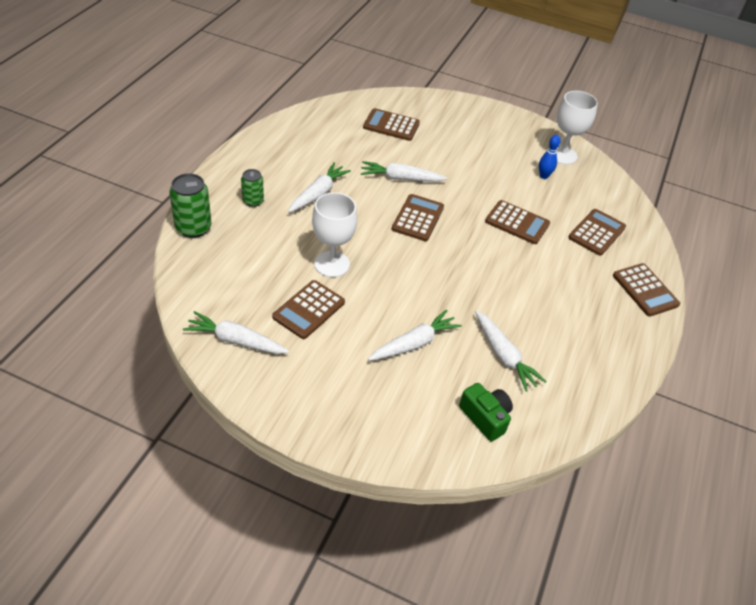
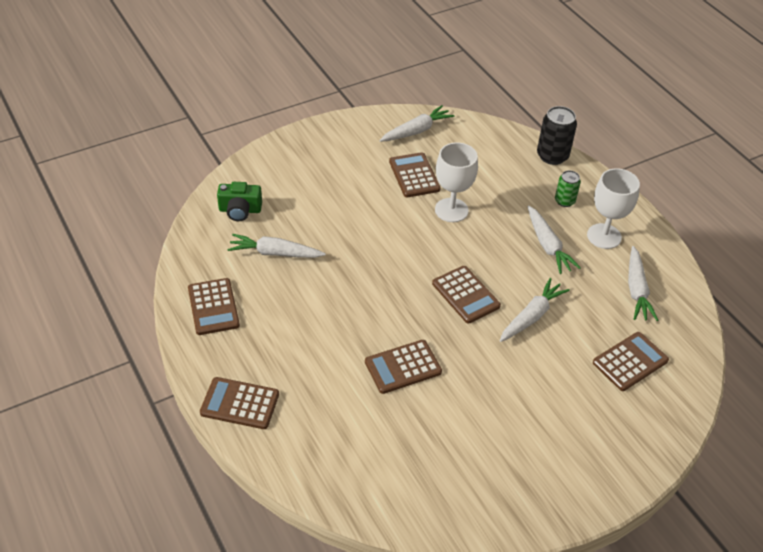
camera: 130 degrees right, 0 degrees up
(193, 228) = (552, 156): green can -> black can
(414, 343) = (333, 212): white carrot -> white carrot (636, 290)
(544, 176) = (454, 447): blue bowling pin -> none
(562, 155) = (477, 499): white goblet -> white goblet (604, 236)
(596, 232) = (337, 426): brown calculator -> brown calculator (213, 307)

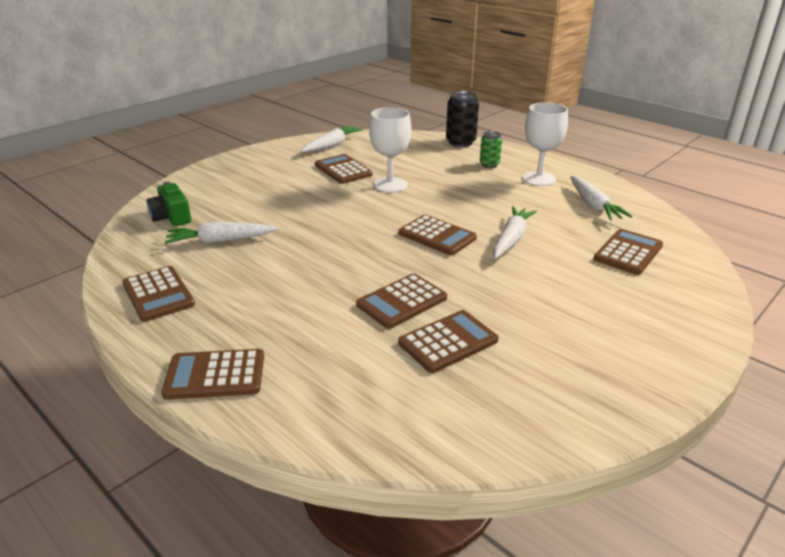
camera: 15 degrees left, 15 degrees down
(240, 210) = (172, 217): green camera -> green camera turned 75 degrees clockwise
(422, 420) = (448, 342): none -> brown calculator
(547, 245) = (493, 192): white carrot -> none

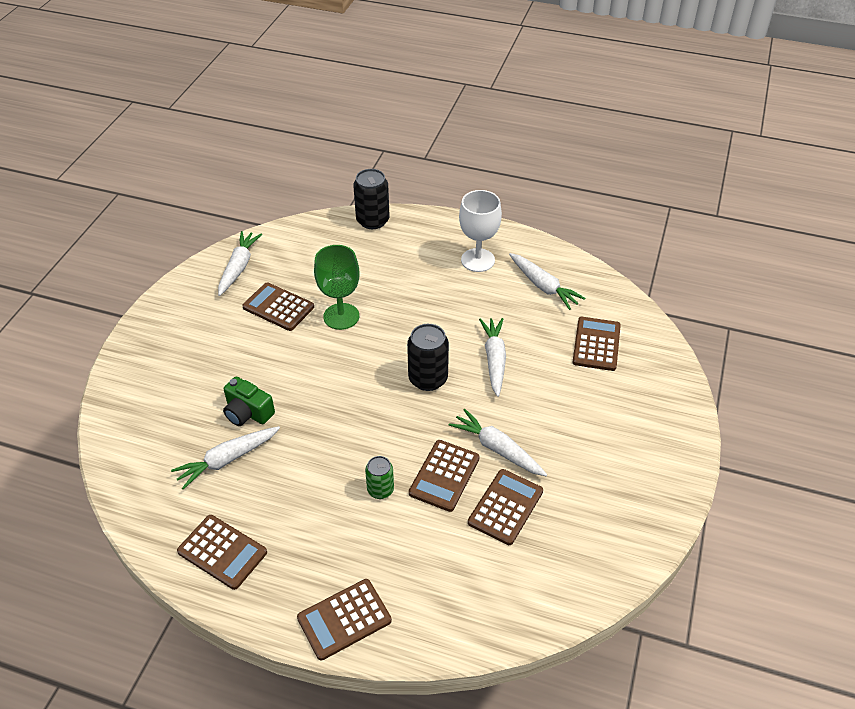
camera: 25 degrees left, 15 degrees up
(172, 217) = (149, 444): green camera -> green camera (248, 412)
(390, 185) = (341, 316): white goblet -> green goblet
(437, 236) = (428, 379): brown calculator -> black can
(470, 297) = (497, 449): none -> white carrot
(489, 164) = (420, 251): green can -> green can (380, 490)

